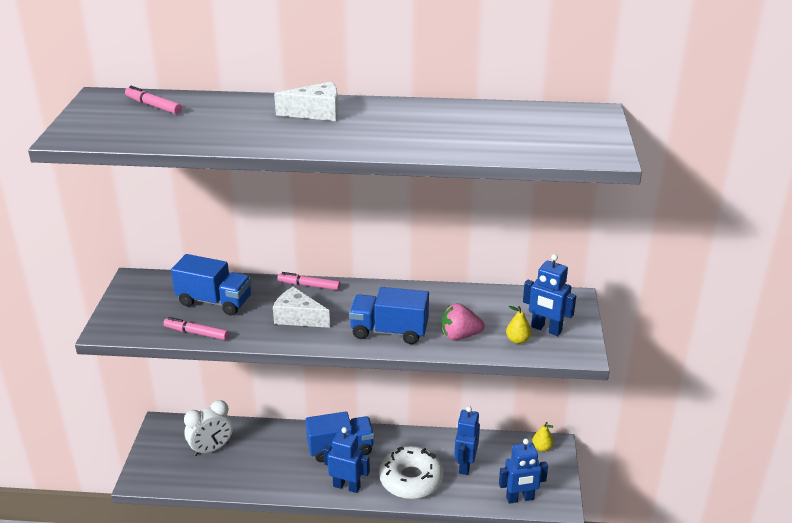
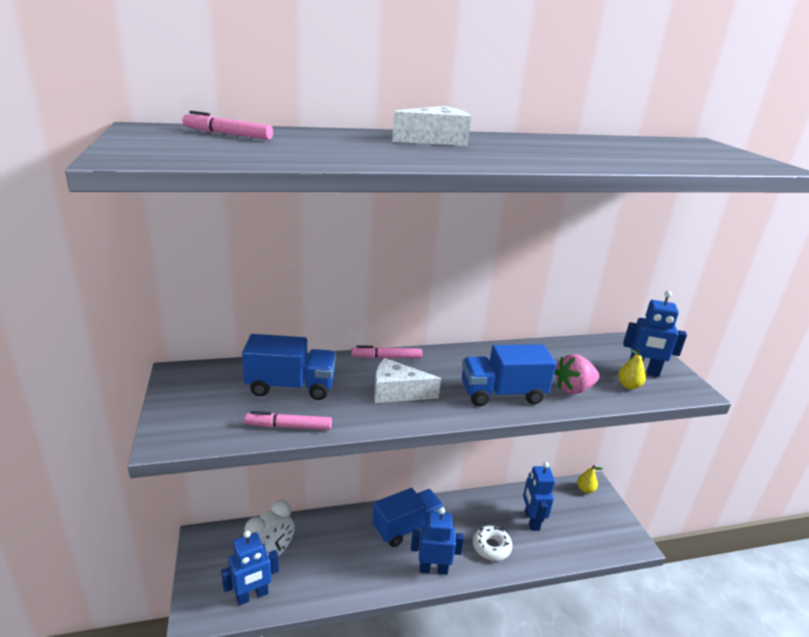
camera: 20 degrees left, 5 degrees down
(411, 479) = (491, 547): white donut -> white donut, size x0.60
(520, 498) = (598, 545): blue robot -> blue robot (252, 596)

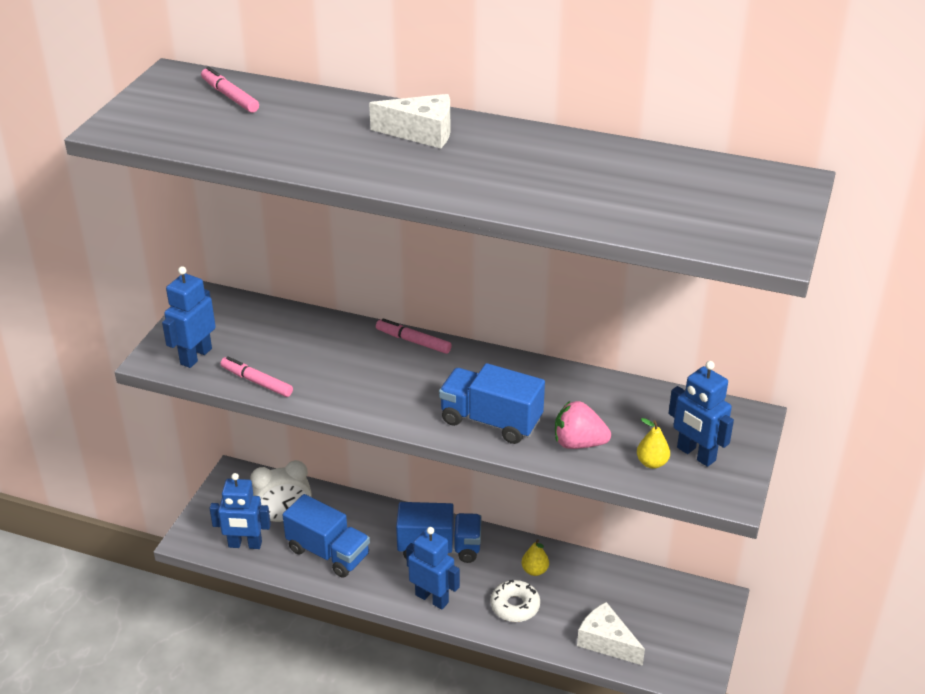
camera: 35 degrees right, 10 degrees up
(291, 387) = (292, 343): blue truck -> blue truck (328, 552)
(397, 392) = (384, 382): white cheese -> white cheese (606, 642)
(531, 520) = (590, 601): blue robot -> blue robot (195, 356)
(585, 489) = (699, 599): yellow pear -> yellow pear (534, 570)

